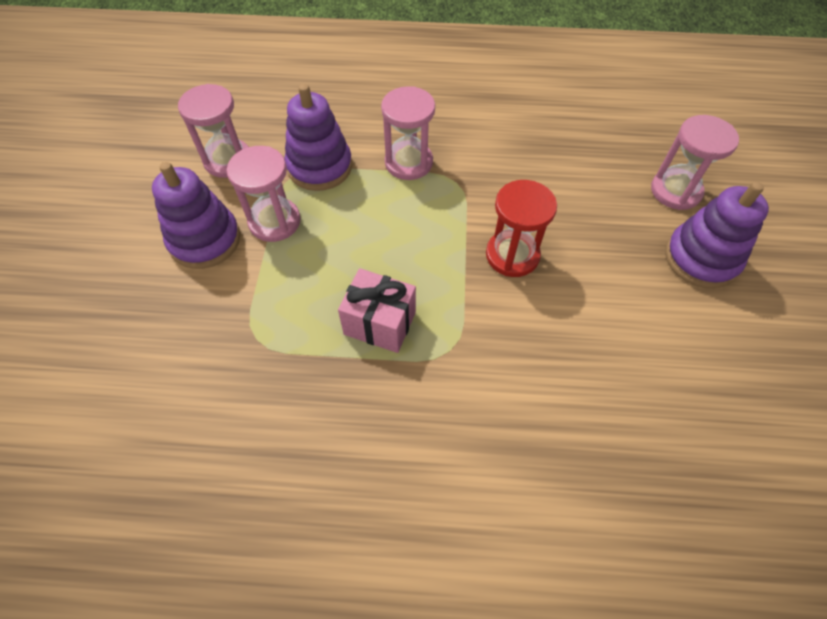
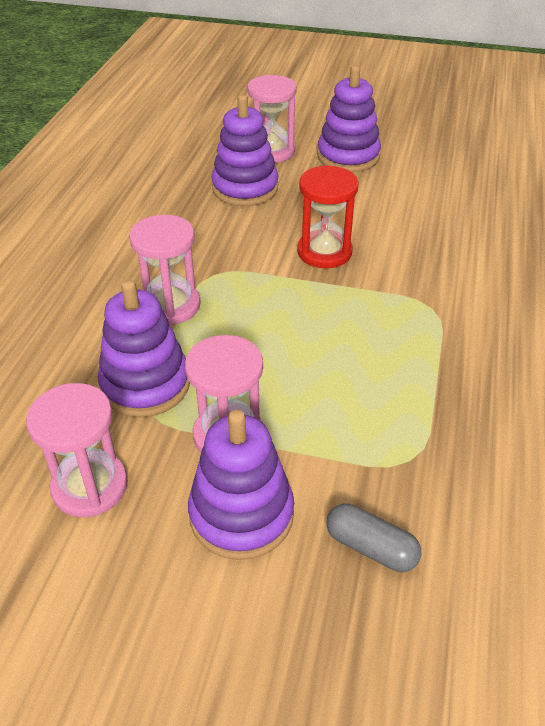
camera: 80 degrees left, 15 degrees down
(175, 318) = (371, 547): none -> grey capsule
(380, 323) = (396, 352): pink gift -> none
(595, 181) = (245, 188): none -> purple stacking toy

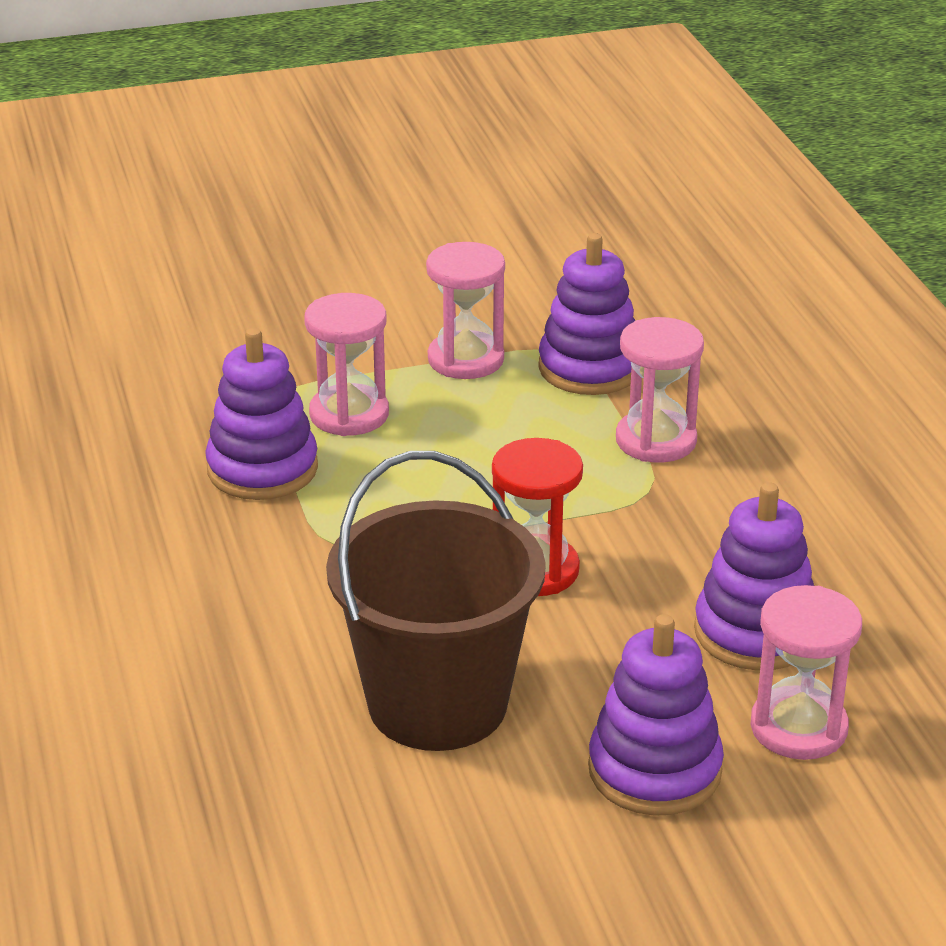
camera: 150 degrees right, 10 degrees down
(90, 486) = (548, 295): pink hourglass -> pink hourglass (349, 414)
(241, 514) = (402, 319): purple stacking toy -> purple stacking toy (262, 469)
(371, 547) = (278, 334): grey capsule -> none
(426, 208) = (437, 703): none -> brown bucket

